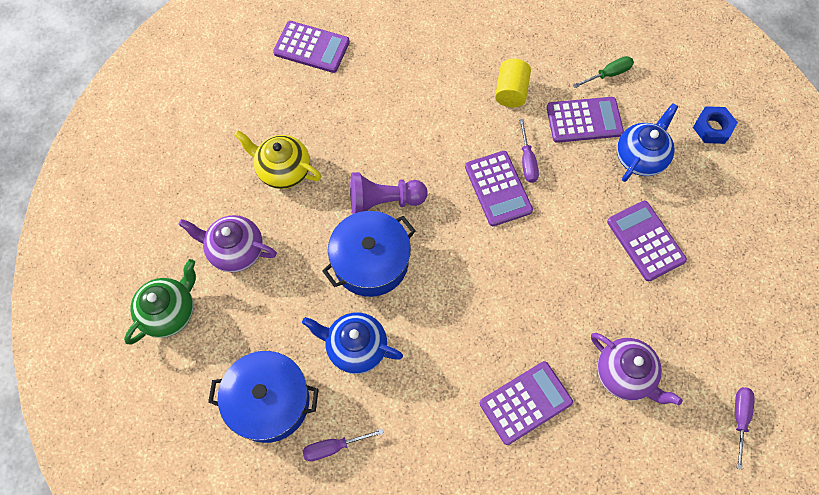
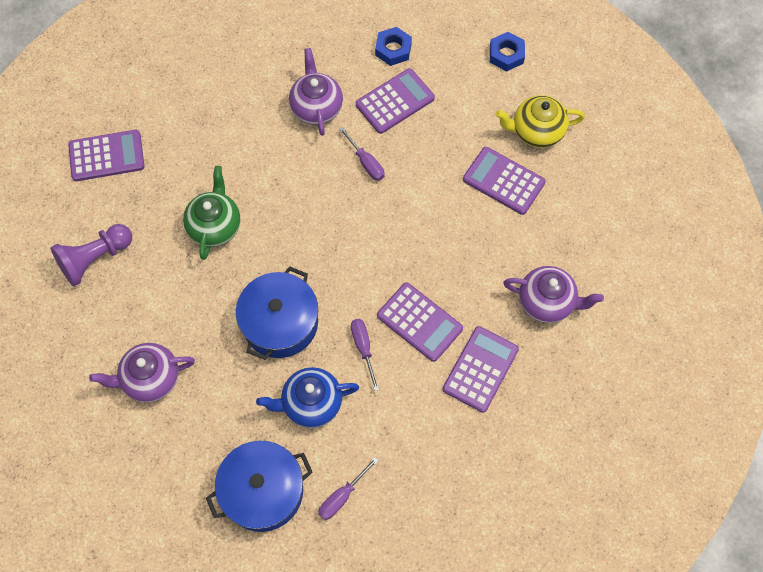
camera: 30 degrees left, 0 degrees up
(169, 312) = (123, 465): green teapot -> green teapot (215, 226)
(283, 170) = (150, 283): yellow teapot -> yellow teapot (536, 131)
(384, 201) = (260, 263): purple pawn -> purple pawn (95, 259)
(498, 188) = (354, 200): purple calculator -> purple calculator (419, 322)
(511, 92) = (316, 107): yellow cylinder -> purple teapot
(608, 74) = (393, 49): green screwdriver -> blue nut
(640, 157) = (460, 110): blue teapot -> none
(739, 418) = (653, 287): purple screwdriver -> purple screwdriver (363, 348)

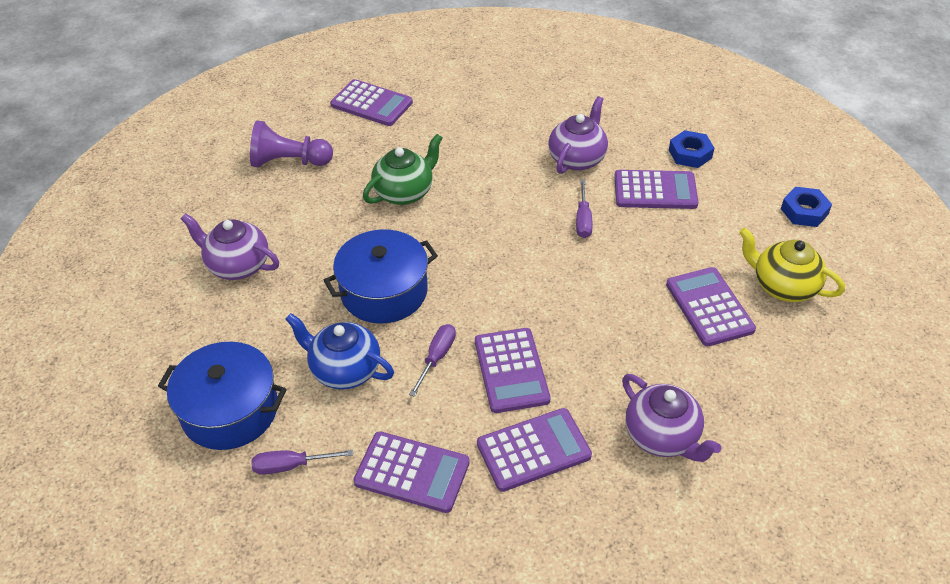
camera: 40 degrees right, 20 degrees down
(421, 441) = (412, 472): none -> purple calculator

